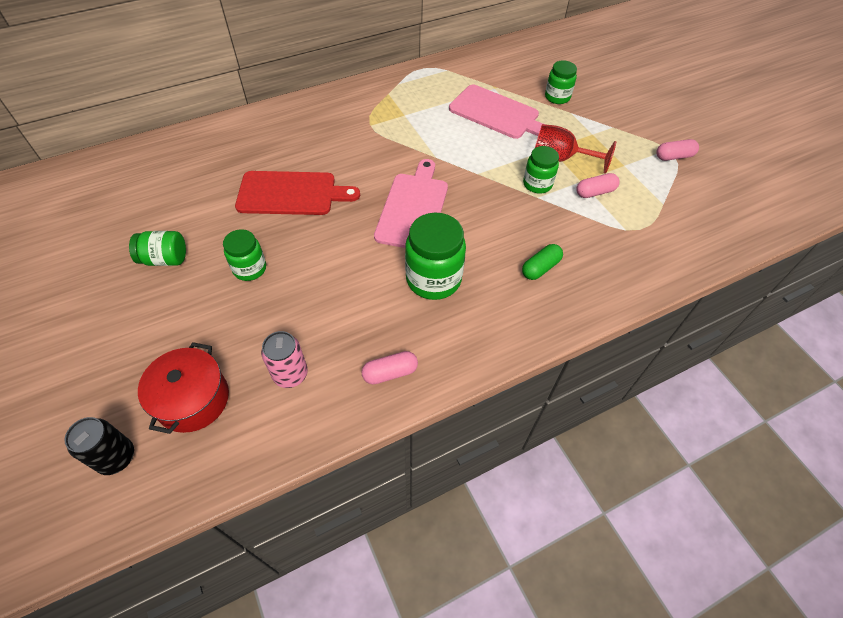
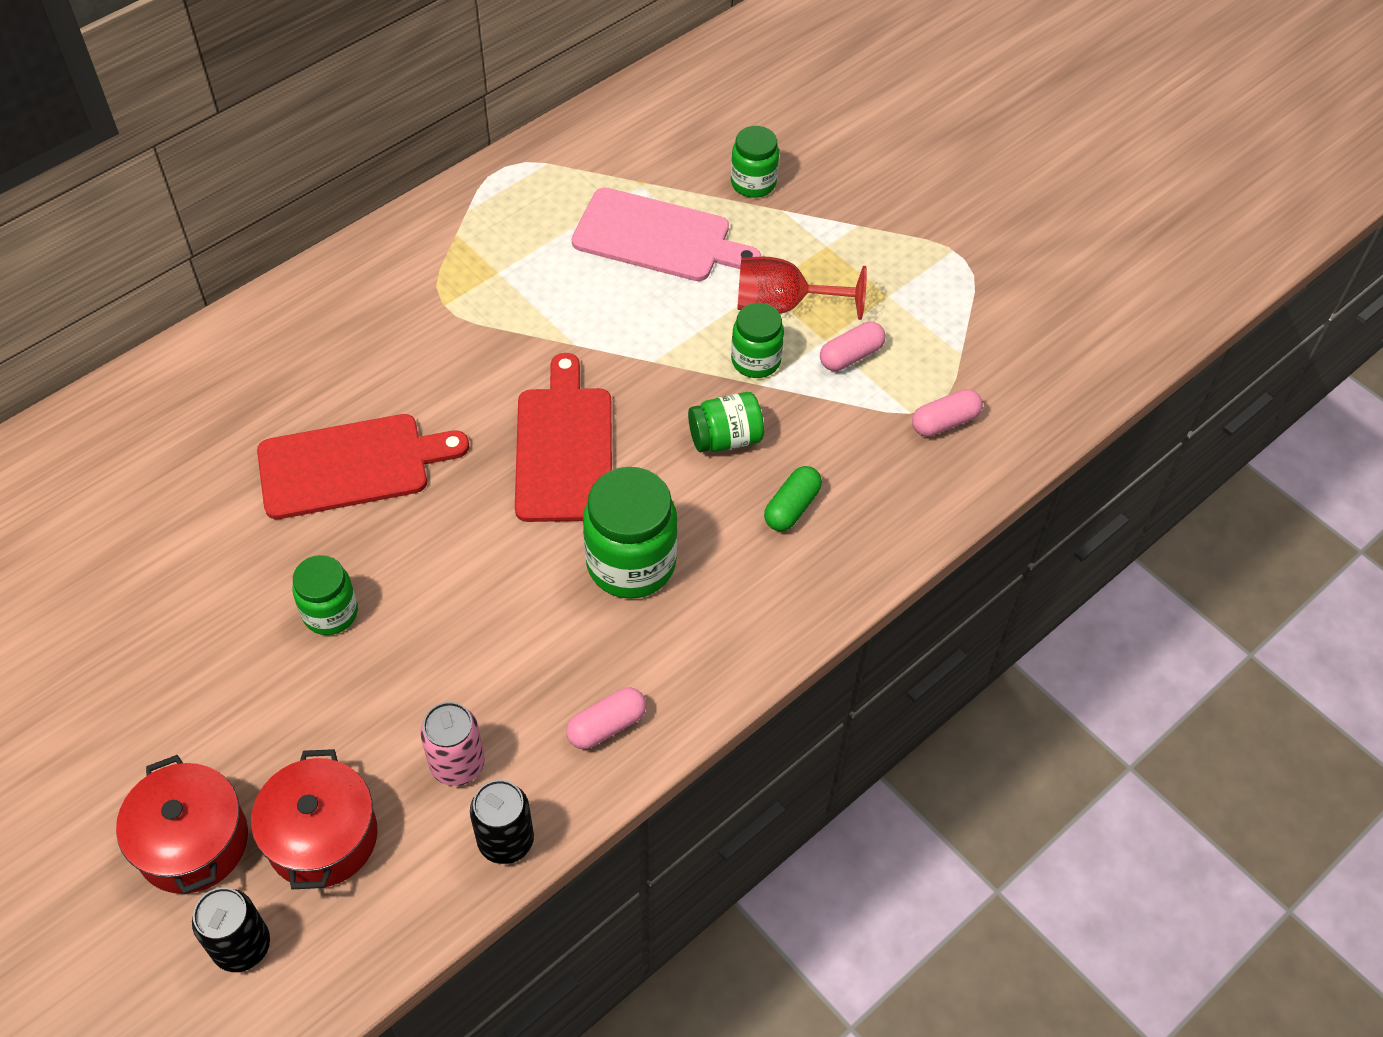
camera: 15 degrees left, 0 degrees up
(117, 383) = (193, 842): none -> red pot
(165, 259) = (182, 628): green jar -> green jar (725, 438)
(303, 431) = (506, 841): none -> black can
(413, 208) = (564, 448): pink cutting board -> red cutting board
(674, 156) = (965, 263): pink capsule -> pink capsule (944, 422)

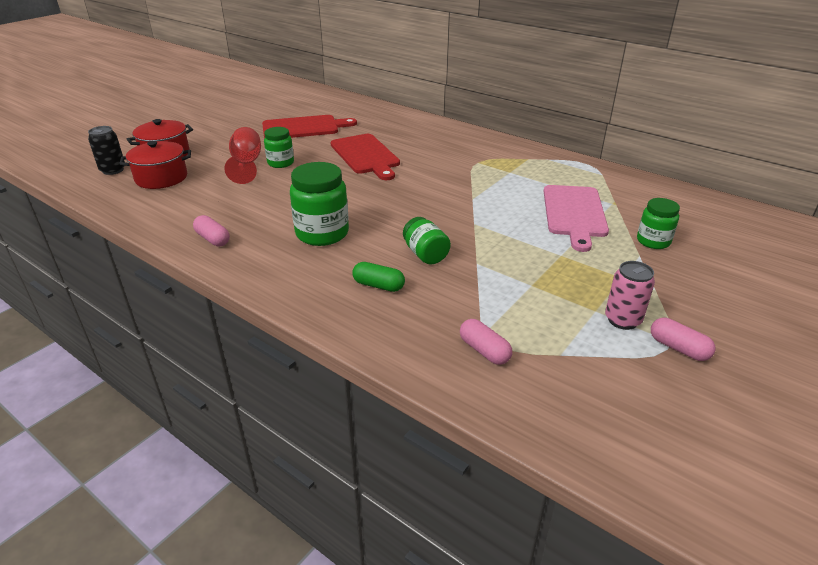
camera: 80 degrees right, 20 degrees down
(457, 764) = (194, 202): pink can -> pink can (622, 320)
(506, 841) = (148, 220): black can -> none
(564, 448) = (397, 204): red cutting board -> red cutting board (304, 128)
(755, 361) = (495, 259): green jar -> none
(783, 305) = (551, 264): red goblet -> red goblet (246, 164)
(851, 356) = (524, 298): pink capsule -> pink capsule (678, 348)

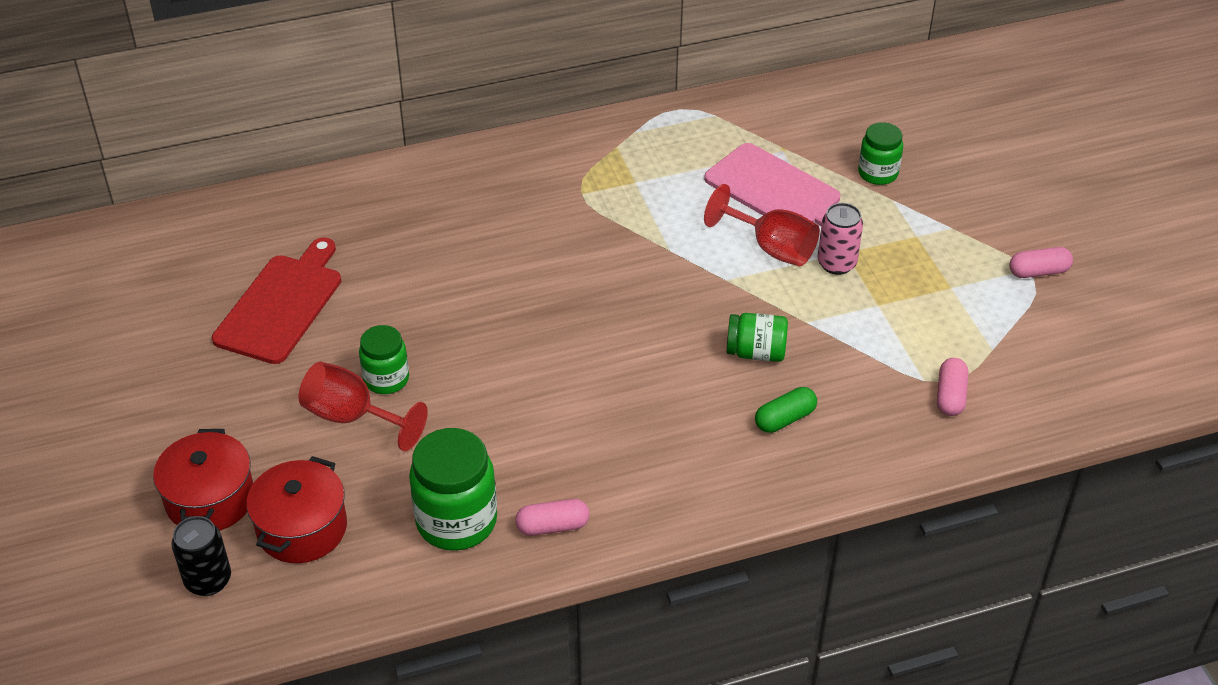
camera: 55 degrees left, 10 degrees up
(322, 233) = (632, 418): green jar -> green jar (456, 521)
(366, 155) = (453, 284): red cutting board -> none
(484, 350) = (950, 396): pink capsule -> pink capsule turned 75 degrees counterclockwise
(523, 228) = (772, 248): none -> red goblet
(622, 320) = (977, 279): pink can -> pink can (836, 263)

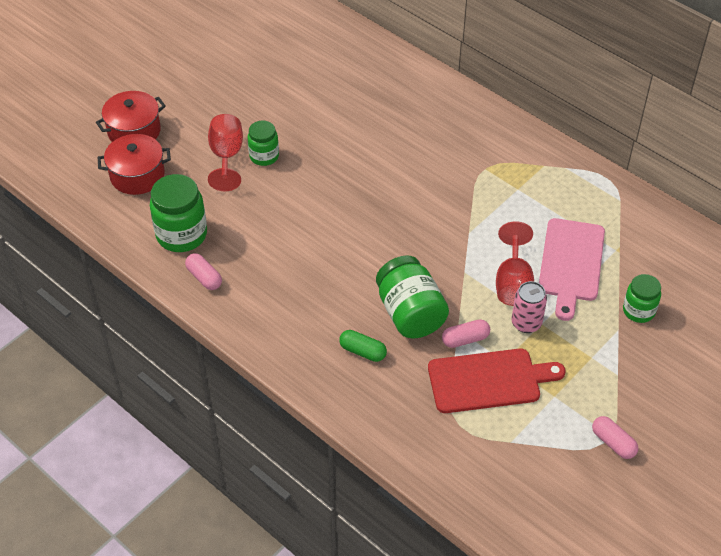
camera: 60 degrees right, 5 degrees up
(208, 580) = (82, 158): black can -> none
(281, 305) = (288, 87): red cutting board -> red cutting board (488, 380)
(756, 352) = (410, 313): green jar -> green jar, size x1.64
(950, 396) = (447, 433): pink capsule -> pink capsule (465, 339)

